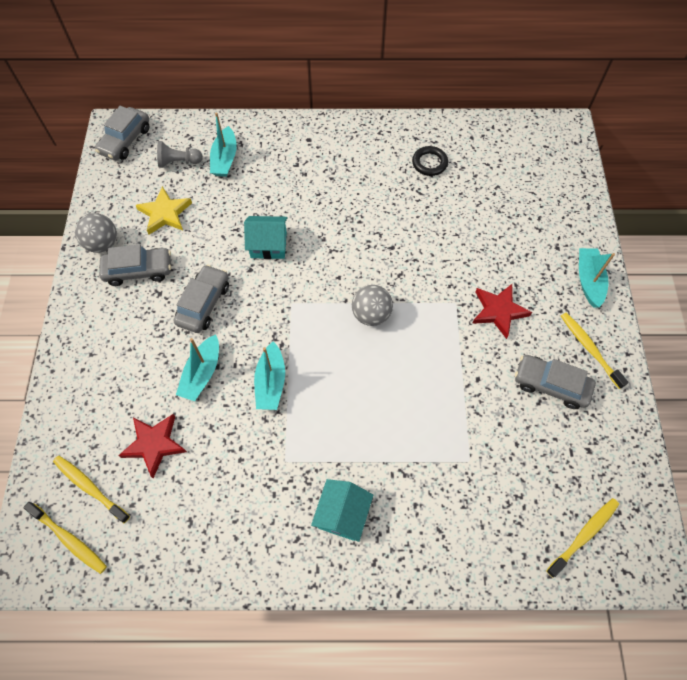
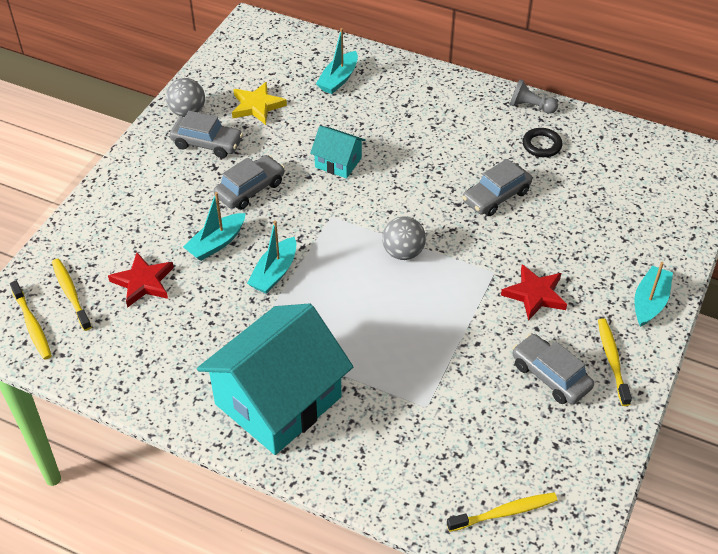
camera: 25 degrees right, 15 degrees down
(125, 140) = (255, 36): grey car -> grey car (496, 196)
(179, 162) = (294, 68): grey pawn -> grey pawn (530, 107)
(342, 514) = (278, 400): turquoise house -> turquoise house, size x2.17

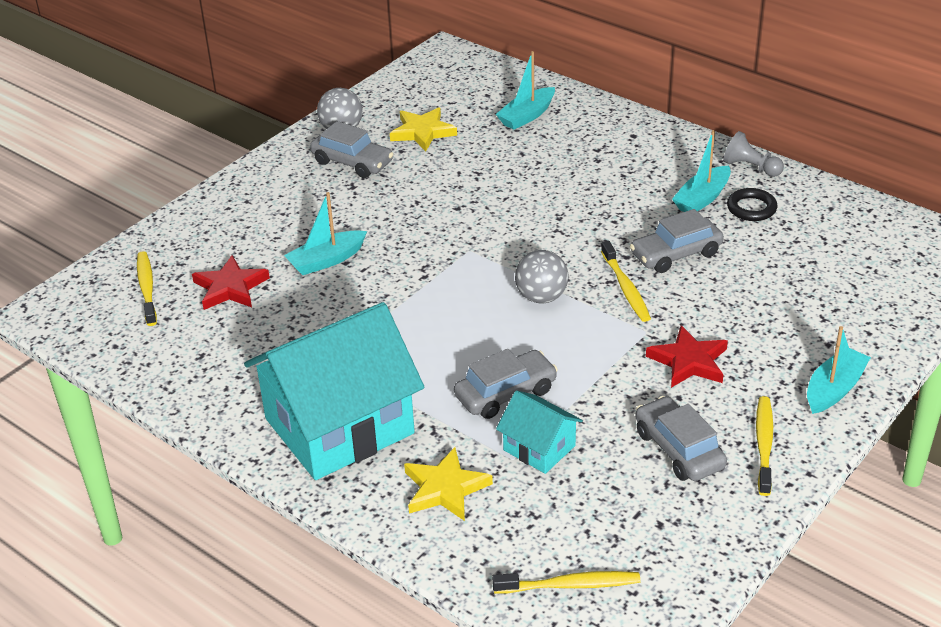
camera: 15 degrees right, 10 degrees down
(32, 325) = (94, 313): yellow toothbrush -> yellow toothbrush (625, 288)
(250, 189) = (384, 212): grey car -> grey car (505, 393)
(274, 273) = (382, 298): turquoise boat -> turquoise boat (702, 198)
(338, 162) = (496, 198): turquoise house -> turquoise house (539, 448)
(381, 444) = (445, 489): none -> yellow star

